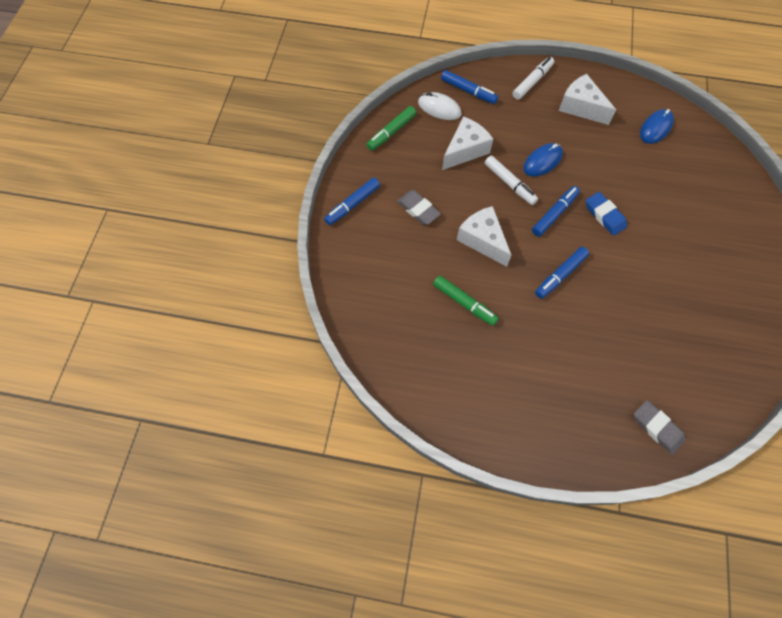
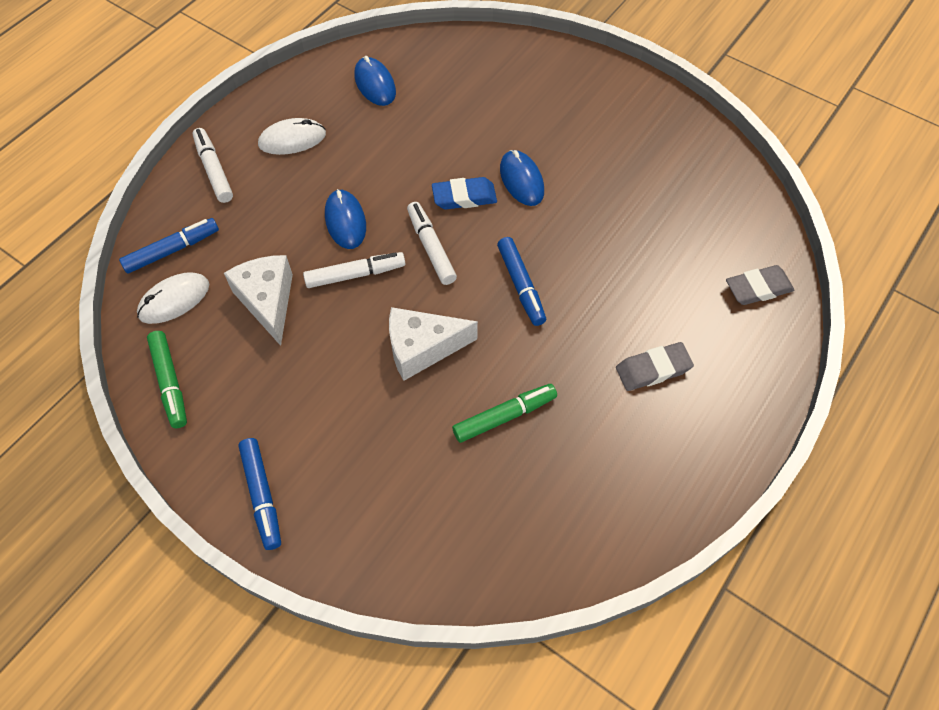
camera: 65 degrees left, 5 degrees down
(418, 209) = (327, 407): grey eraser -> grey eraser (653, 369)
(554, 214) = (431, 247): blue marker -> white marker
(581, 107) = (292, 139): white cheese -> white mouse
(641, 243) = (521, 180): none -> blue mouse

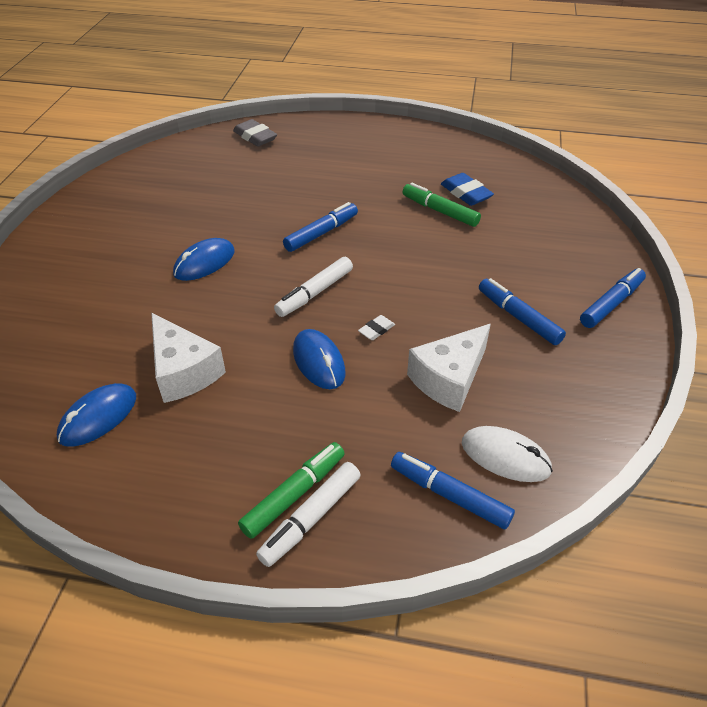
camera: 115 degrees left, 15 degrees down
(170, 383) = (586, 409): green marker -> green marker (294, 494)
(292, 139) = (223, 459): white mouse -> none
(299, 396) = (518, 317): none -> blue marker
(345, 221) = (319, 361): blue mouse -> blue mouse turned 75 degrees counterclockwise
(355, 274) = (376, 330): white marker -> white eraser
(422, 348) = (418, 265): white cheese -> white cheese (183, 371)
(464, 197) = (243, 291): blue eraser -> blue eraser (466, 193)
(653, 369) = (352, 162): grey eraser -> none

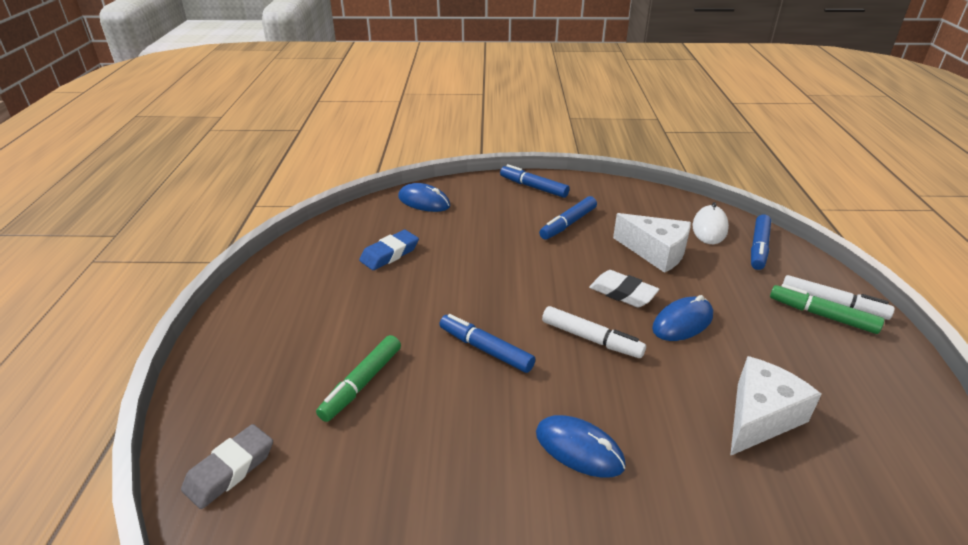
camera: 100 degrees left, 10 degrees down
(98, 417) = (868, 473): blue mouse -> blue mouse (424, 201)
(376, 330) = (622, 293): white eraser -> white eraser, size x1.79
(440, 211) = (425, 268): green marker -> green marker (362, 383)

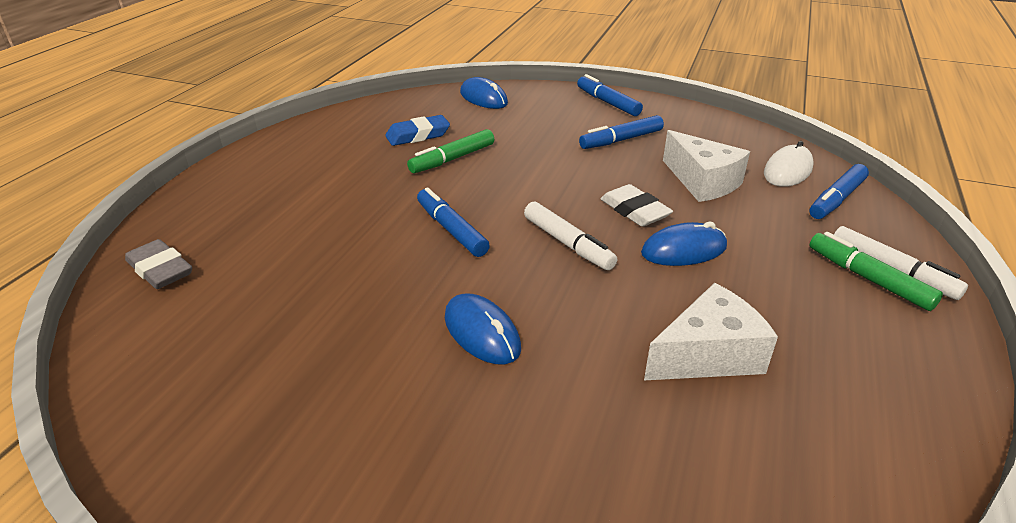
camera: 20 degrees right, 0 degrees up
(230, 470) = (160, 270): grey eraser -> grey eraser turned 75 degrees clockwise
(362, 383) = (315, 232): green marker -> green marker (452, 159)

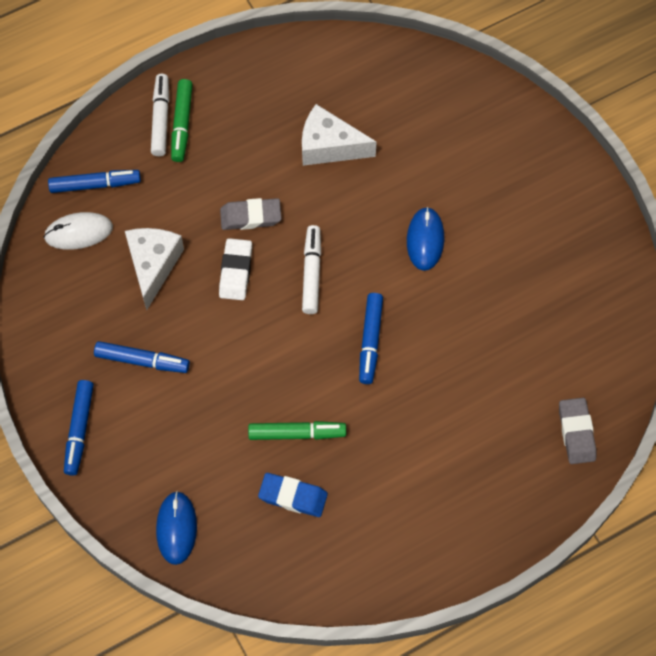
camera: 140 degrees left, 30 degrees up
(683, 250) = (250, 217): blue mouse -> grey eraser

